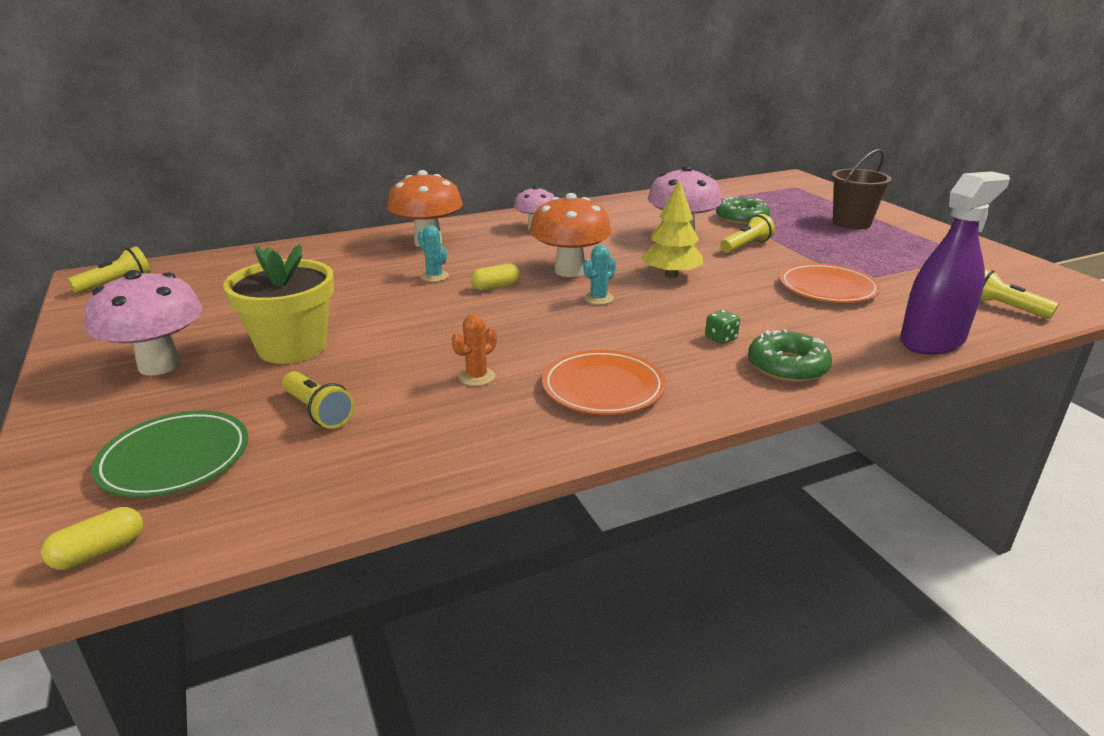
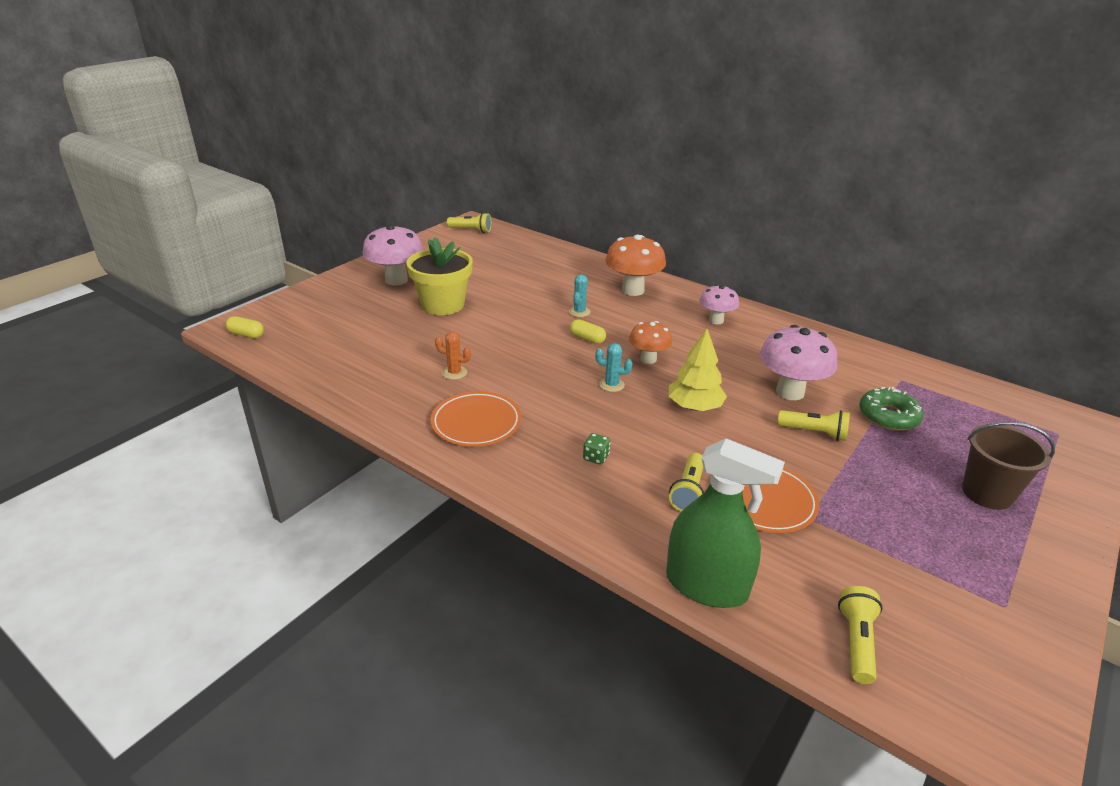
camera: 60 degrees right, 5 degrees up
(175, 459) = (318, 321): green plate -> none
(318, 411) = (382, 338): yellow flashlight -> yellow flashlight (688, 491)
(569, 271) = (648, 359): orange mushroom -> orange mushroom, size x0.62
(787, 366) = (575, 500): green donut -> none
(932, 341) = (706, 585): purple spray bottle -> green spray bottle

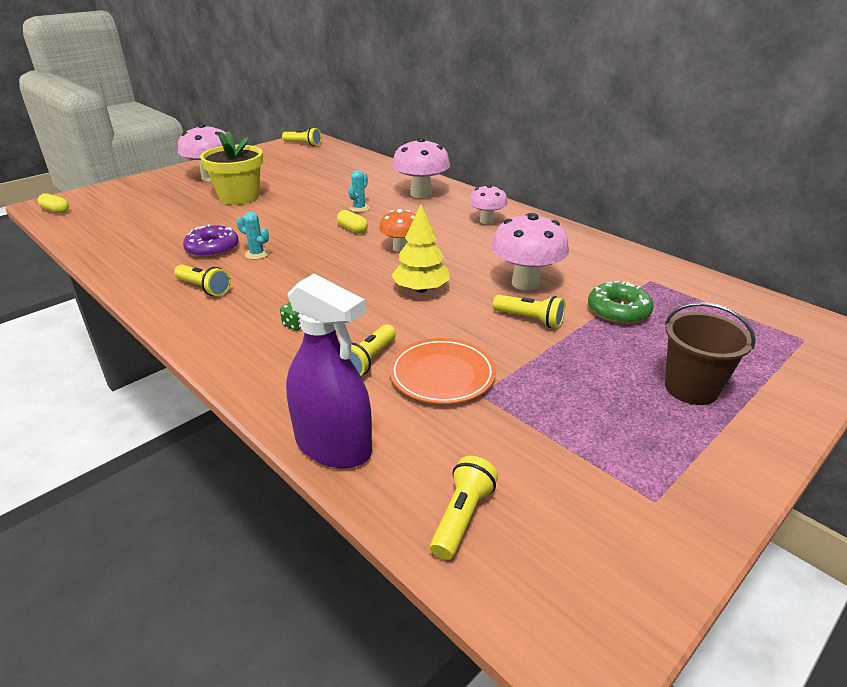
camera: 10 degrees right, 0 degrees up
(454, 373) = (212, 248): orange cactus -> purple donut
(476, 423) = (204, 288): orange plate -> yellow flashlight
(611, 385) = (351, 266): turquoise cactus -> turquoise cactus (257, 254)
(633, 290) = (421, 194): orange mushroom -> pink mushroom
(706, 585) = (333, 445): green spray bottle -> purple spray bottle

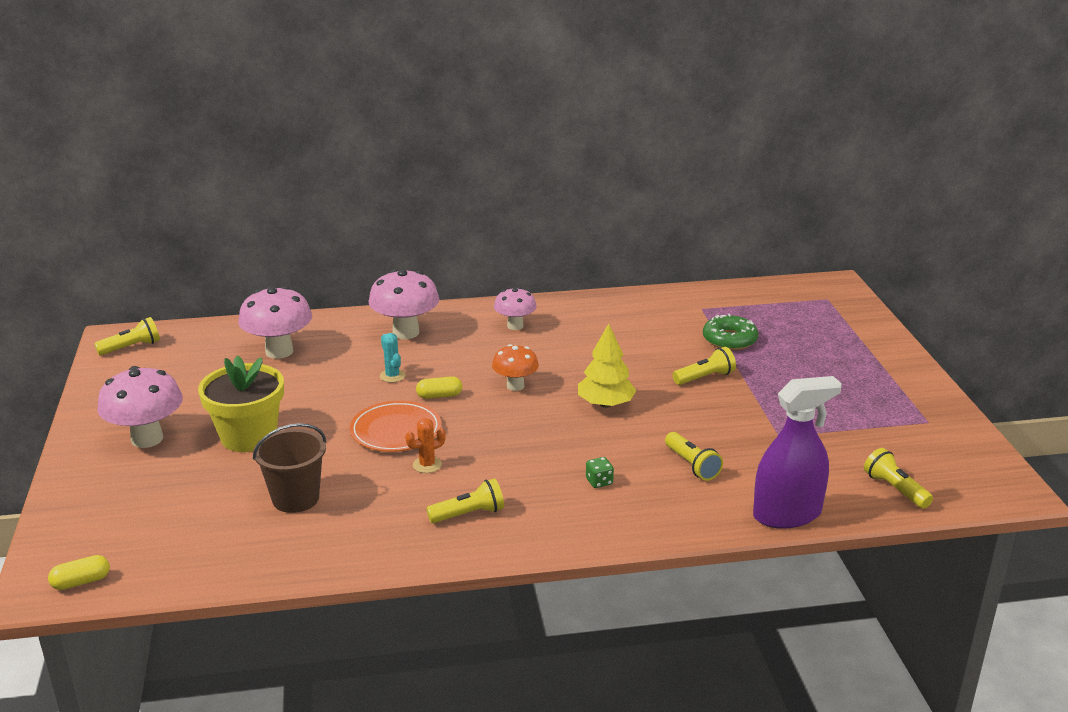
camera: 55 degrees left, 5 degrees down
(212, 248) = (376, 488): purple donut -> none
(257, 254) = (427, 465): turquoise cactus -> orange cactus
(442, 375) = (742, 441): orange plate -> orange plate (396, 431)
(525, 283) = (649, 356): pink mushroom -> pink mushroom (279, 351)
(691, 388) = (842, 360): brown bucket -> brown bucket (295, 498)

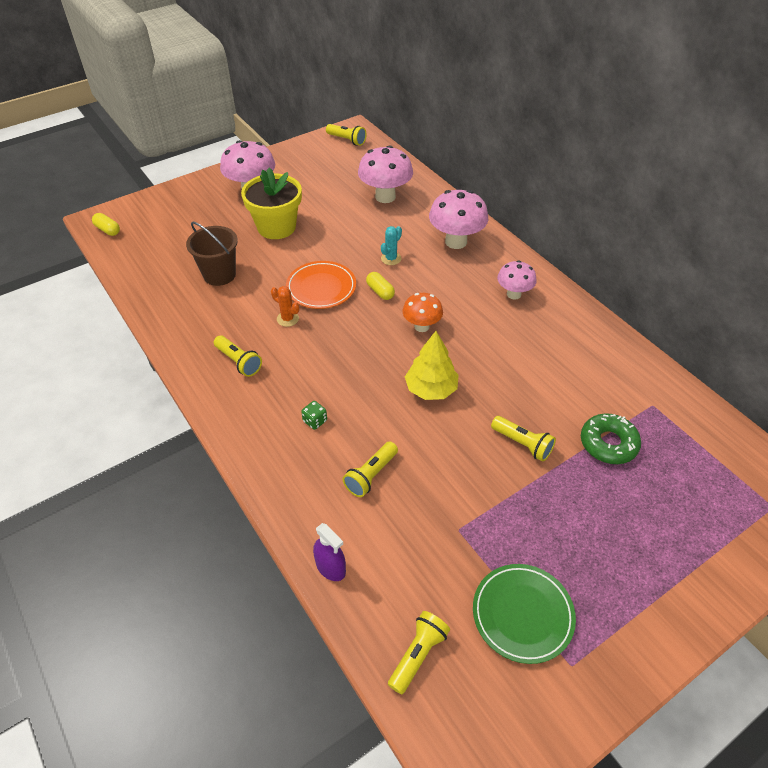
camera: 65 degrees right, 20 degrees up
(787, 514) = (330, 567): purple spray bottle -> purple spray bottle, size x0.52
(876, 429) = (522, 614): none -> green plate

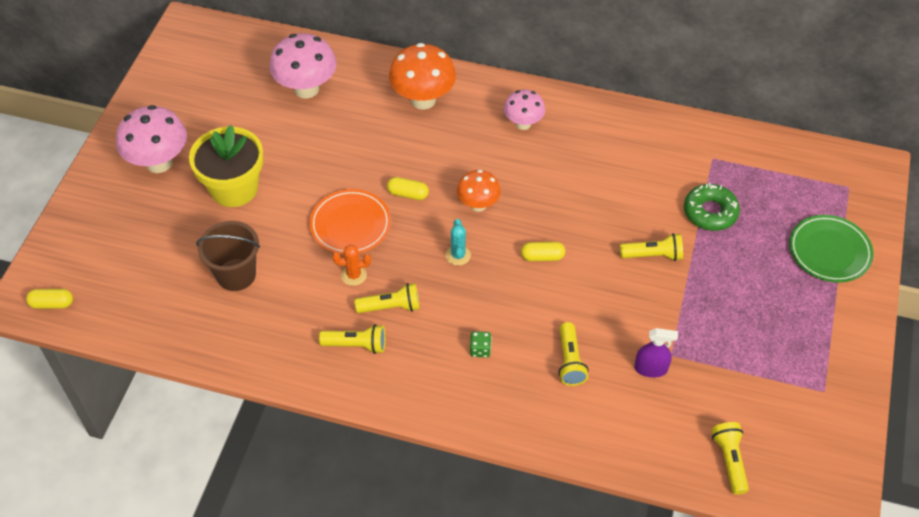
camera: 40 degrees left, 5 degrees up
(330, 567) = (613, 450): purple spray bottle -> purple spray bottle (650, 368)
(347, 140) = (194, 42): yellow flashlight -> yellow flashlight (391, 307)
(391, 258) = (382, 154): turquoise cactus -> turquoise cactus (458, 255)
(431, 389) = (542, 257): yellow tree -> yellow capsule
(456, 242) = (423, 100): pink mushroom -> orange mushroom
(522, 614) = (767, 381): green plate -> green plate (829, 251)

